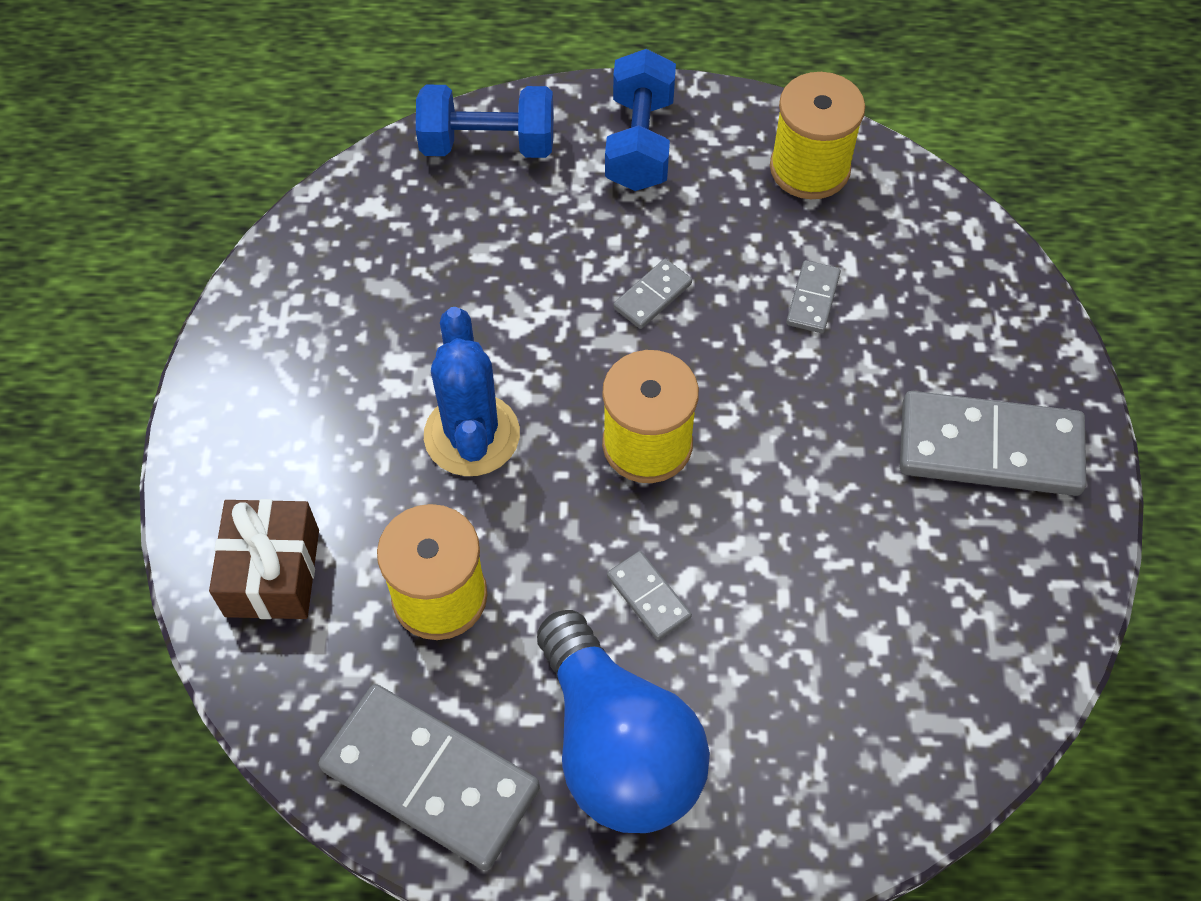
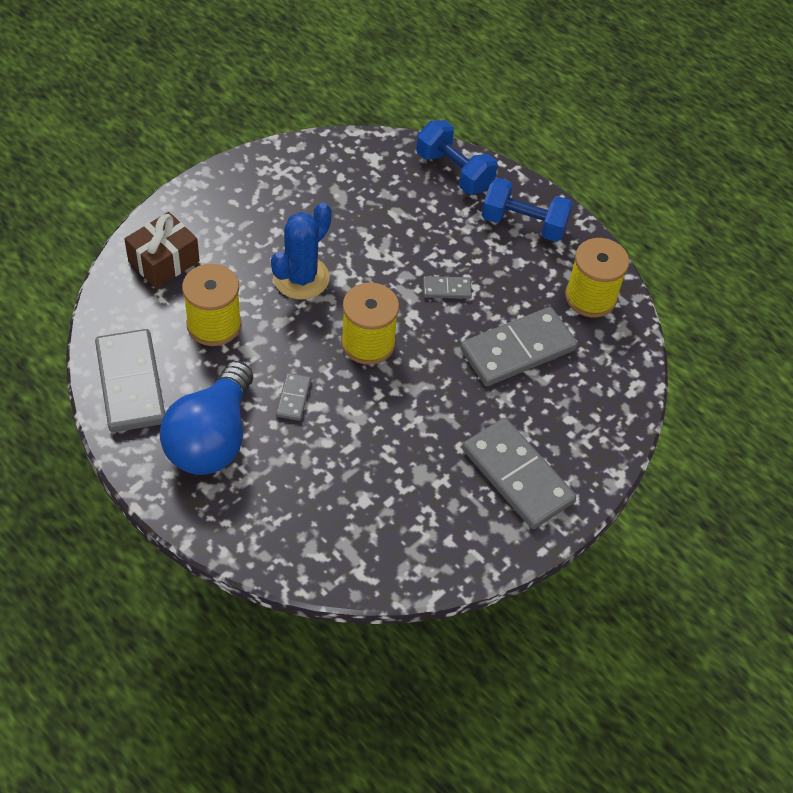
camera: 40 degrees right, 5 degrees down
(639, 143) = (523, 224): blue dumbbell -> blue dumbbell turned 60 degrees clockwise
(813, 299) = (518, 350): grey domino -> grey domino, size x2.17

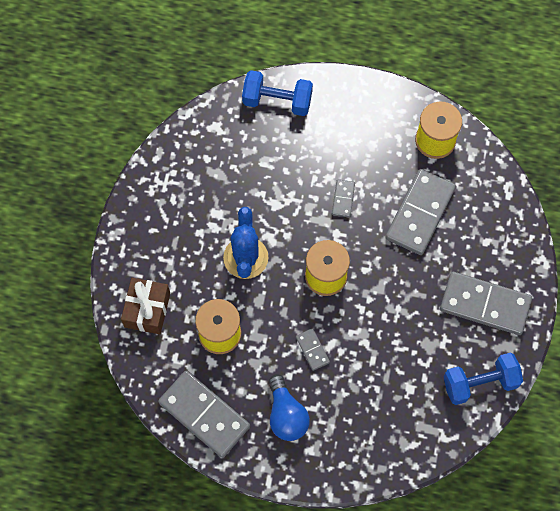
camera: 30 degrees left, 15 degrees up
(211, 438) = (286, 415): blue light bulb -> blue light bulb, size x0.65
(446, 289) = (343, 199): grey domino -> grey domino turned 45 degrees counterclockwise
(523, 224) = (353, 112): blue dumbbell -> blue dumbbell (480, 383)

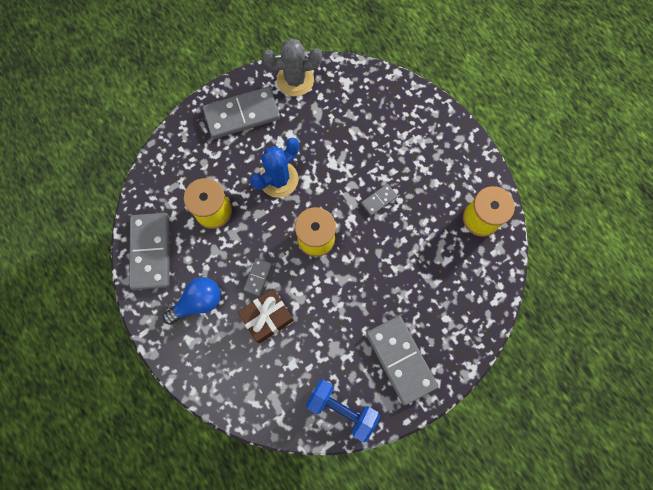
camera: 45 degrees right, 5 degrees up
(147, 310) = (187, 155): brown gift -> brown gift (267, 317)
(171, 164) = (295, 80): none -> grey cactus
(277, 101) = (402, 100): blue dumbbell -> none
(286, 415) = (198, 302): blue light bulb -> blue light bulb turned 150 degrees counterclockwise
(420, 213) = (420, 257): grey domino -> grey domino (242, 115)

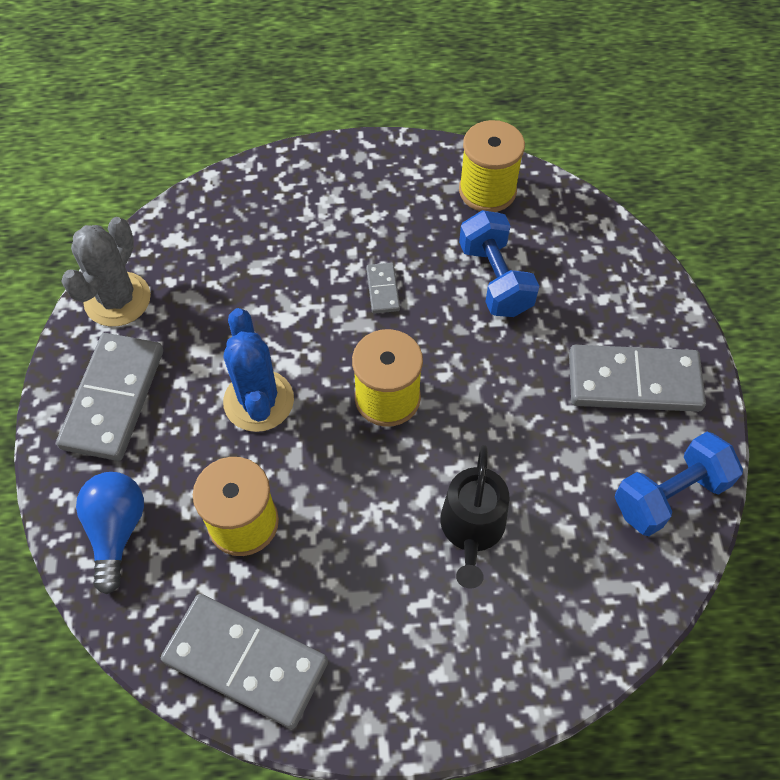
camera: 60 degrees left, 15 degrees down
(198, 302) = (383, 625): blue light bulb -> blue light bulb (117, 531)
(258, 277) = (397, 510): grey domino -> none
(267, 317) = (472, 529): brown gift -> black watering can
(422, 254) = (495, 279): none -> blue dumbbell

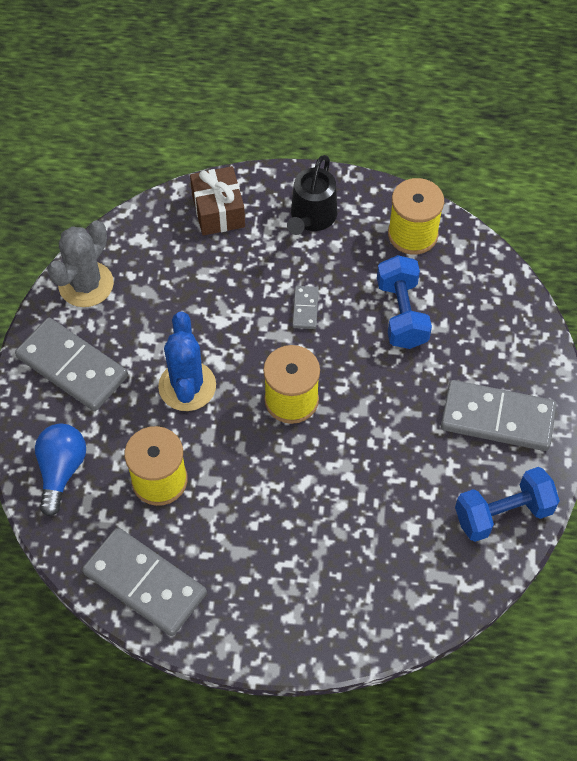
camera: 10 degrees right, 0 degrees up
(114, 399) = (72, 367): grey domino -> grey domino turned 75 degrees counterclockwise
(261, 195) = (218, 211): none -> brown gift
(472, 529) = (337, 514): black watering can -> black watering can (312, 217)

